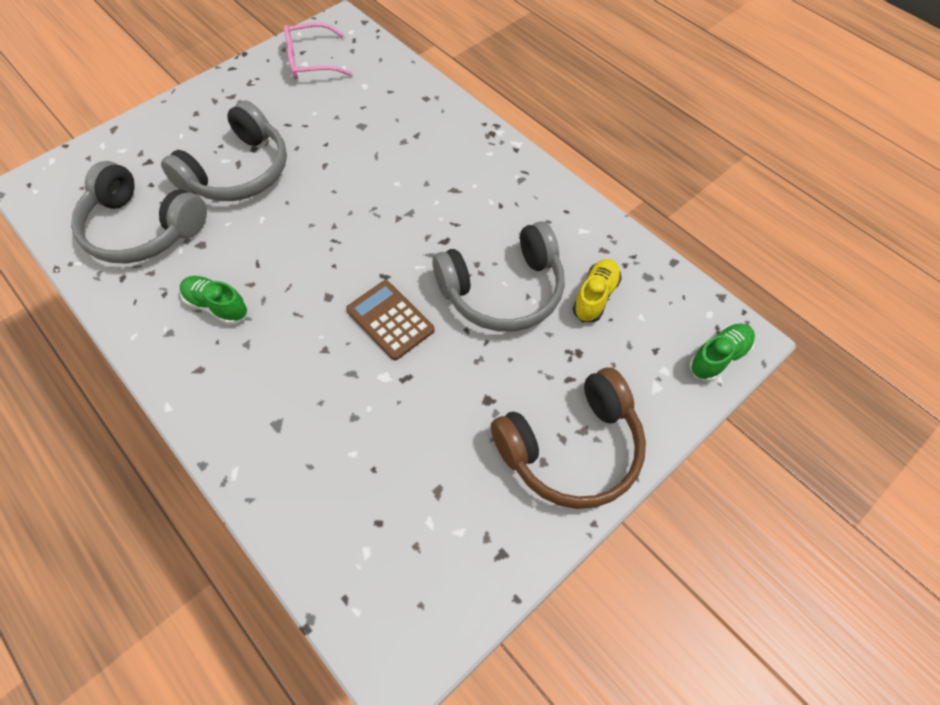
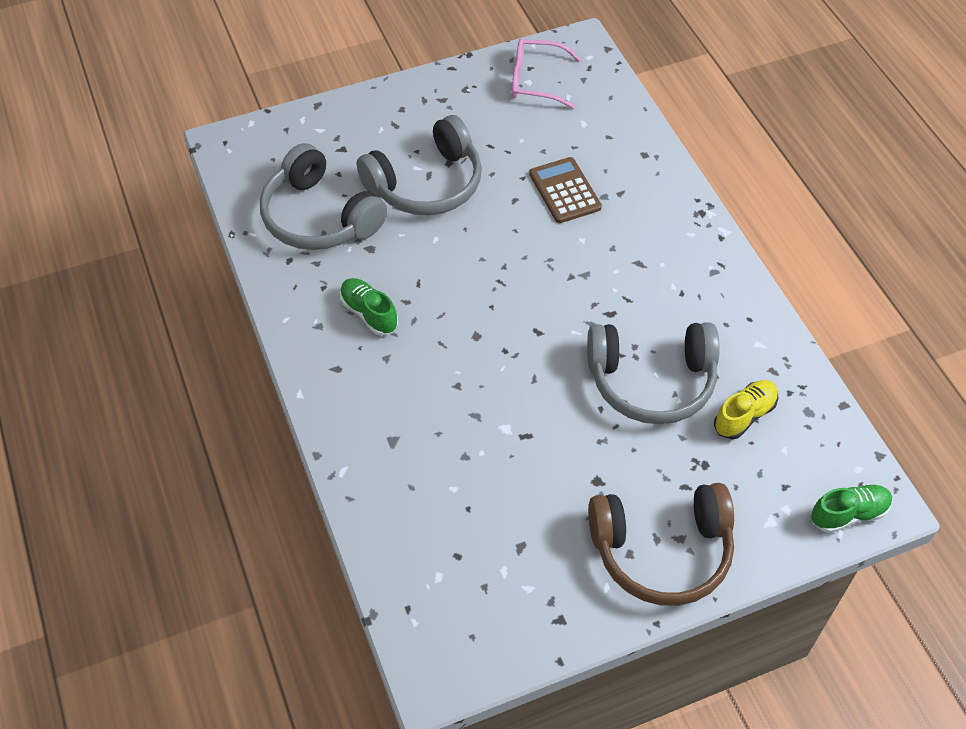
camera: 20 degrees right, 5 degrees down
(390, 320) = (529, 376): brown calculator -> brown calculator (564, 191)

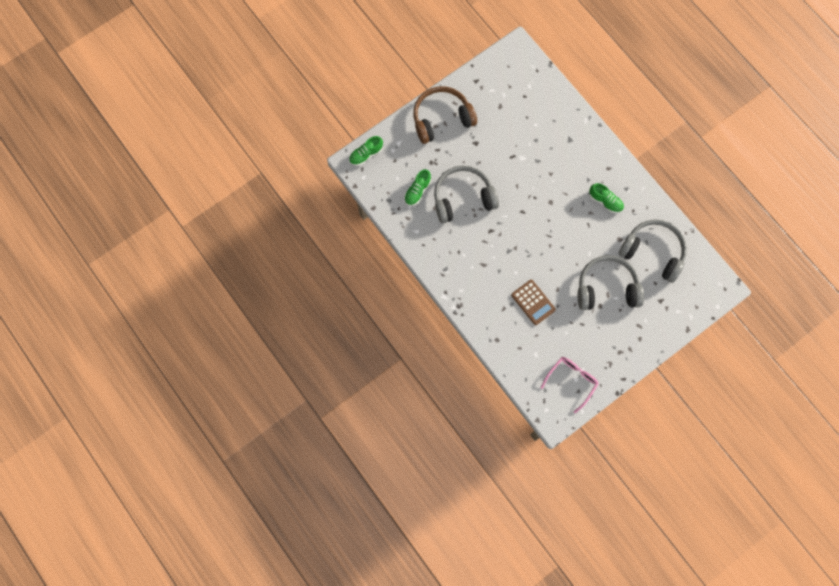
camera: 165 degrees right, 20 degrees up
(426, 184) = (606, 288): grey headphones -> grey headphones turned 45 degrees clockwise
(536, 81) = (571, 381): pink glasses -> pink glasses turned 45 degrees counterclockwise
(744, 415) = (417, 191): yellow shoe -> green shoe

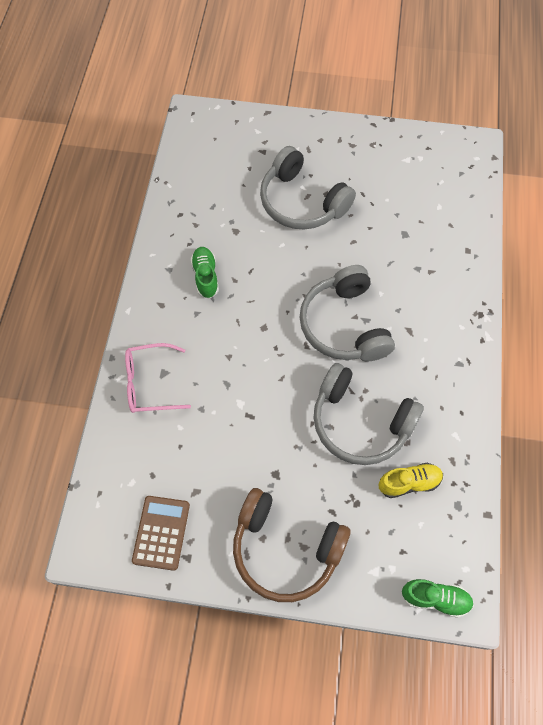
camera: 135 degrees left, 10 degrees down
(417, 191) = (409, 483): green shoe -> yellow shoe
(533, 302) = (392, 251): brown calculator -> brown calculator (161, 532)
(571, 381) = (426, 160): pink glasses -> pink glasses (151, 383)
(653, 252) = (217, 193): grey headphones -> grey headphones (344, 325)

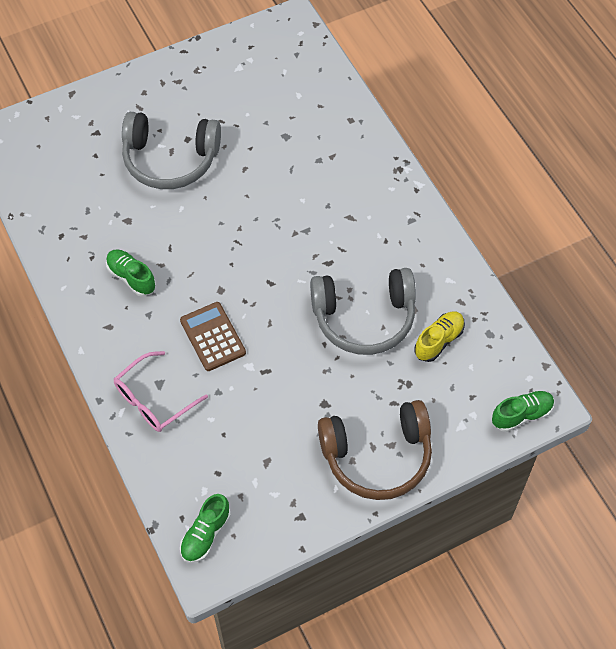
camera: 35 degrees left, 5 degrees down
(106, 519) = (205, 534): none -> green shoe
(161, 532) = (262, 512): brown calculator -> brown calculator (212, 337)
(344, 325) = (290, 246): grey headphones -> none

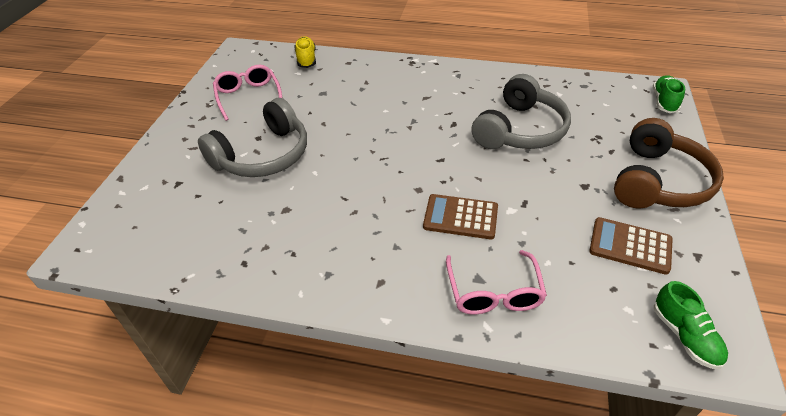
camera: 50 degrees left, 15 degrees down
(131, 277) = (345, 237): green shoe -> none
(231, 88) = (248, 97): none -> pink glasses
(274, 466) = (630, 246): none -> brown calculator
(439, 341) = (571, 107): yellow shoe -> yellow shoe (306, 59)

